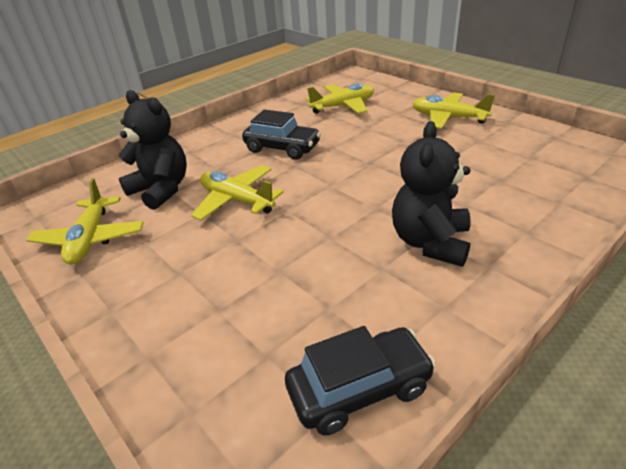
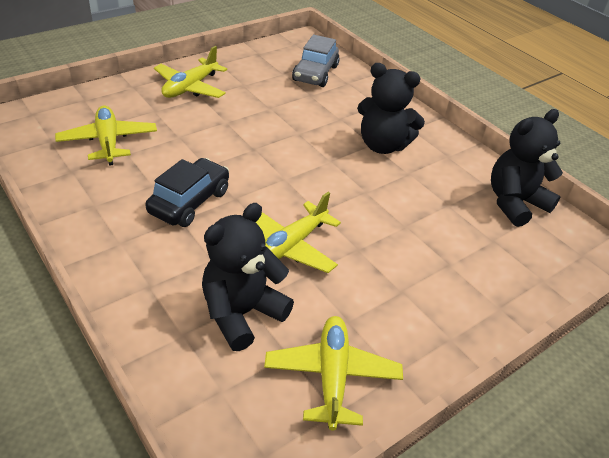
camera: 90 degrees left, 5 degrees up
(90, 239) = (332, 376): yellow plane -> yellow plane turned 90 degrees counterclockwise
(359, 389) = (514, 203): black car -> black teddy bear
(554, 176) = (315, 73): none -> grey car

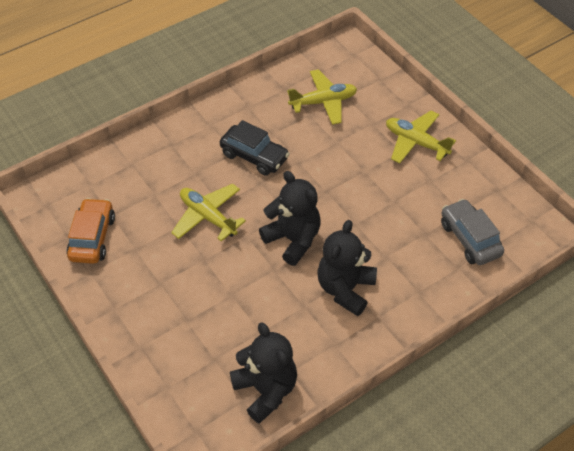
camera: 95 degrees right, 10 degrees up
(242, 313) = (146, 191): black teddy bear -> black teddy bear (293, 239)
(315, 73) = (469, 239): grey car -> grey car turned 45 degrees clockwise
(332, 376) = (92, 238): yellow plane -> orange car

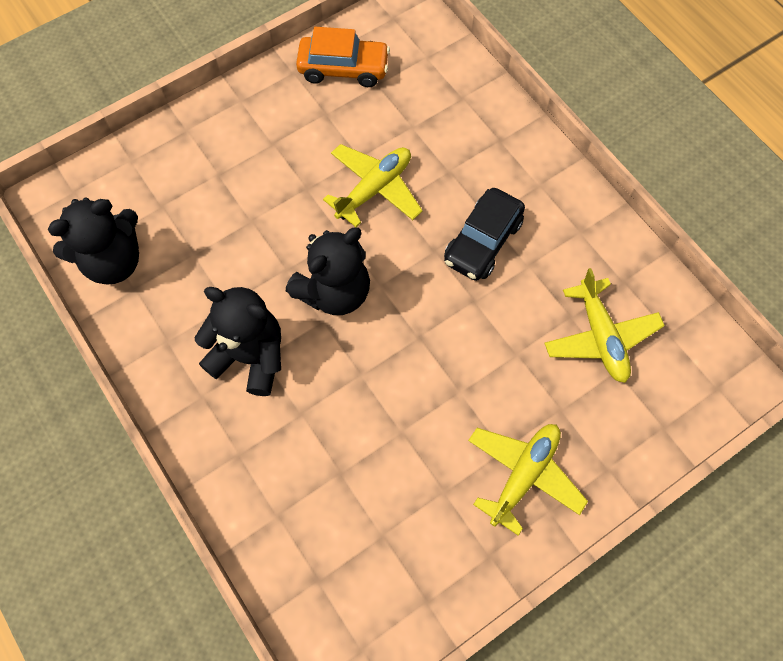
camera: 90 degrees right, 15 degrees up
(469, 239) = (329, 540): grey car -> none

